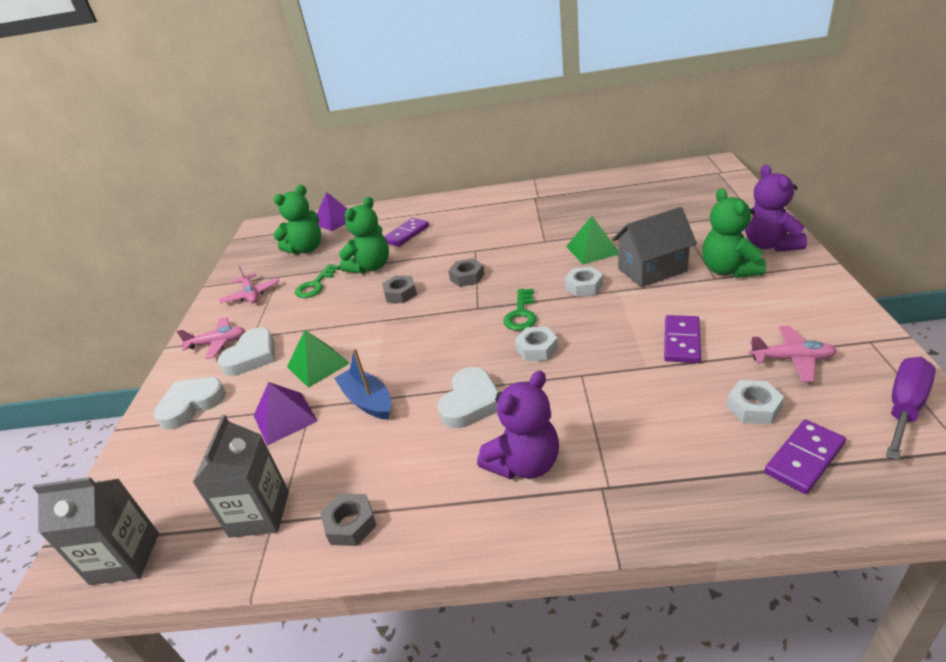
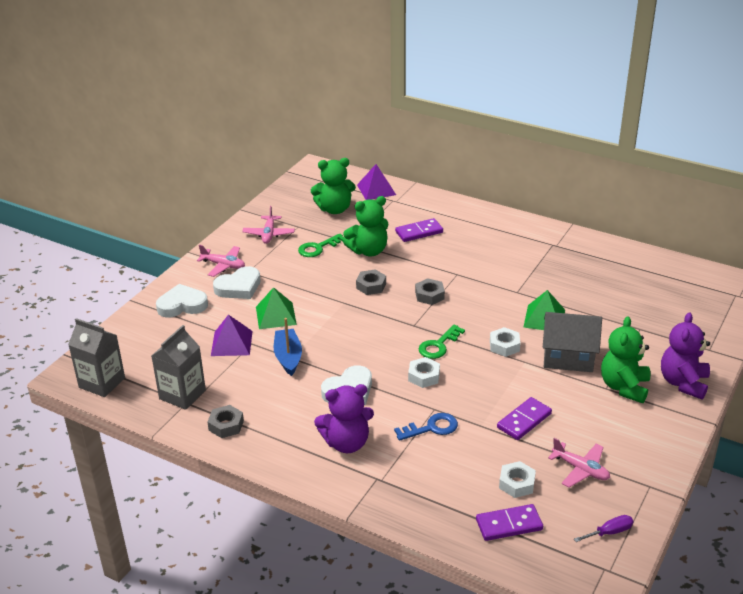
camera: 25 degrees right, 0 degrees up
(600, 396) = (431, 428): none -> blue key
(905, 407) = (609, 532): purple screwdriver -> purple screwdriver, size x0.59

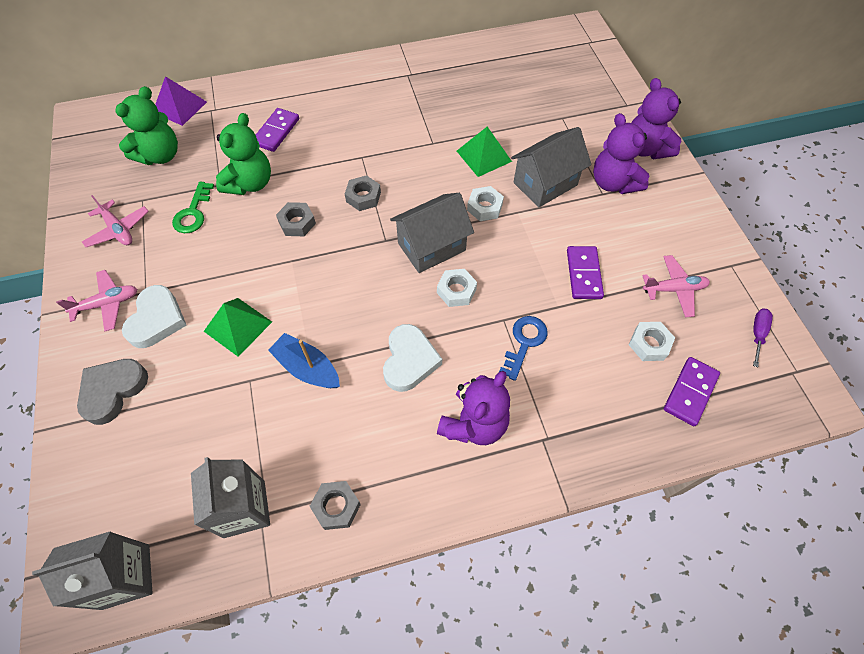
camera: 45 degrees left, 25 degrees up
(182, 305) = (113, 390): white heart -> grey heart
(231, 343) = (227, 397): purple pyramid -> none
(439, 345) = (431, 247): green key -> grey house
(624, 387) = (613, 183): green teddy bear -> purple teddy bear

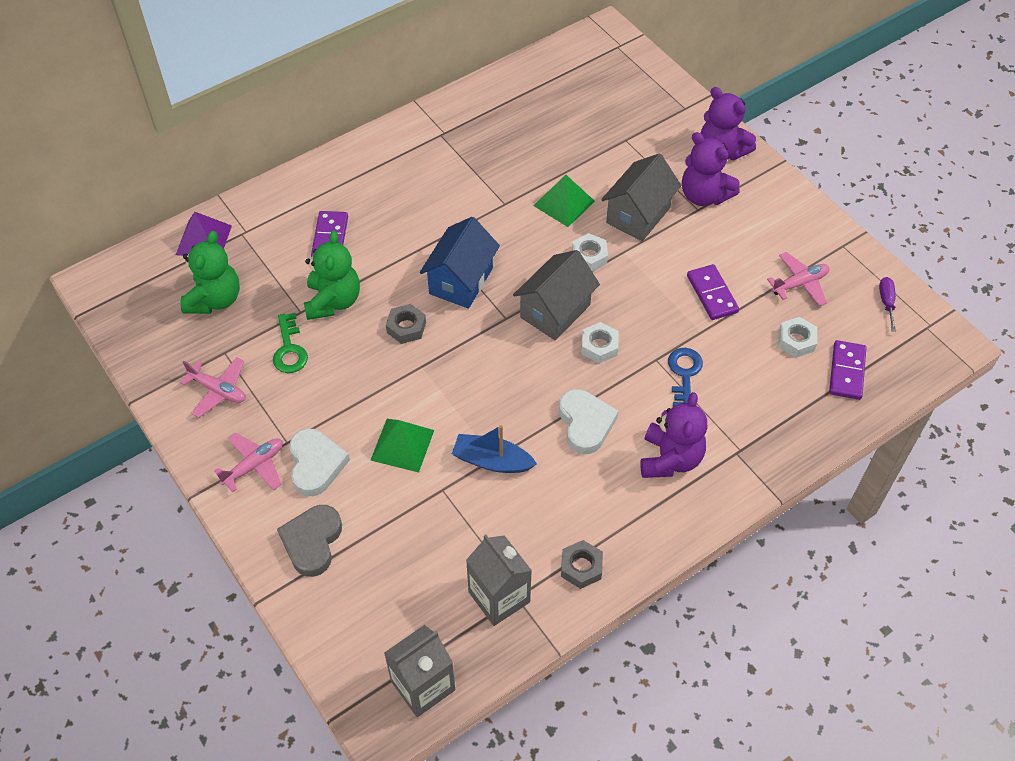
camera: 20 degrees left, 5 degrees down
(363, 197) = (461, 281): grey nut -> blue house

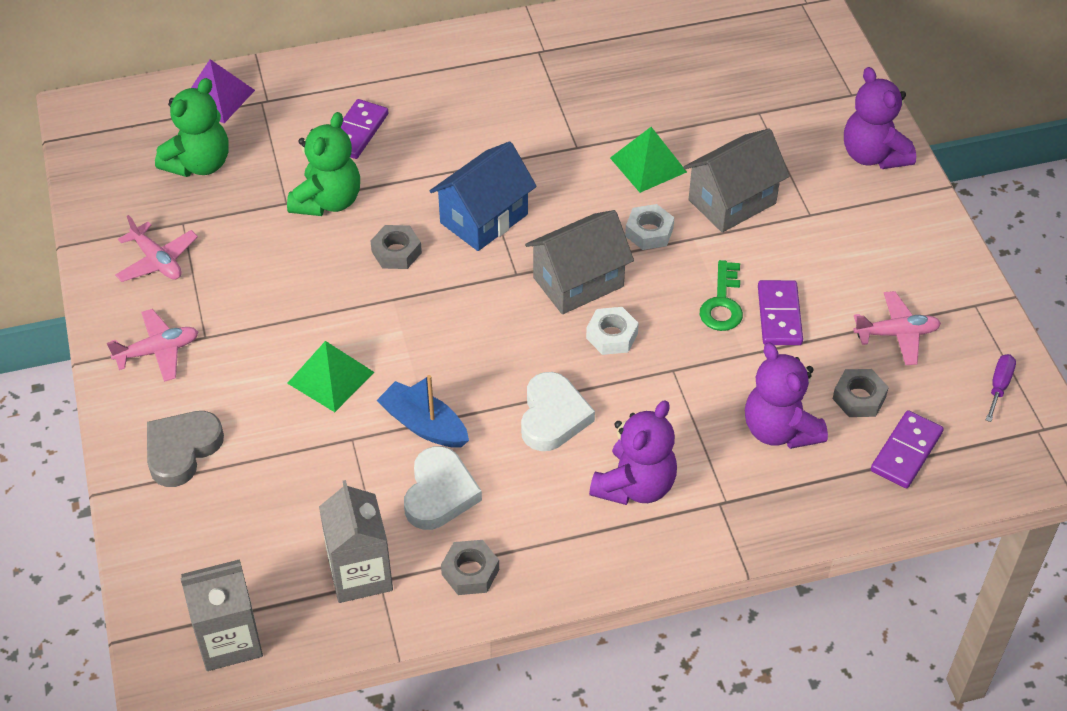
camera: 20 degrees right, 5 degrees down
(289, 349) = (255, 239): green key -> green key (722, 303)
(316, 464) = (225, 370): white heart -> white heart (439, 493)
(684, 374) = (699, 396): blue key -> none
(704, 195) = (825, 200): purple teddy bear -> purple teddy bear (779, 430)
(796, 341) = (859, 398): white nut -> grey nut

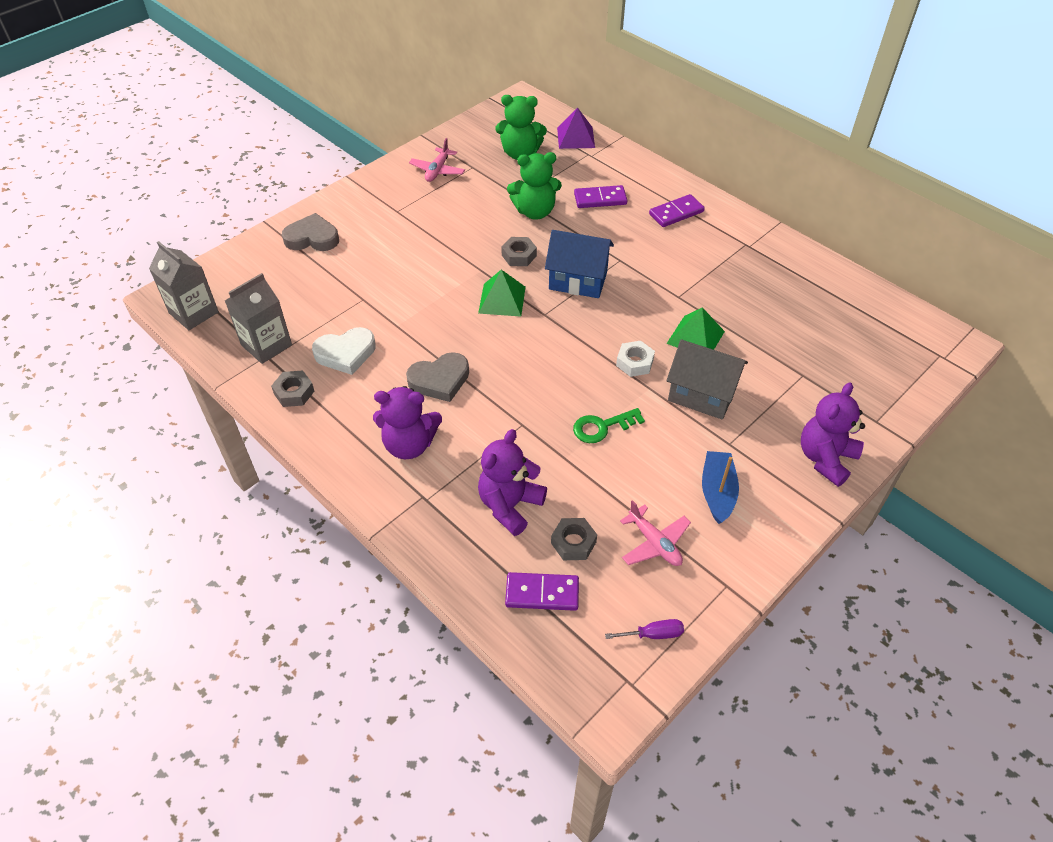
camera: 60 degrees right, 0 degrees up
(158, 351) = (374, 199): pink plane -> none
(330, 377) = (402, 271): green pyramid -> green pyramid (502, 299)
(424, 425) = (393, 324): blue boat -> blue boat (717, 492)
(553, 416) = (440, 380): white heart -> grey heart
(578, 282) = (561, 346): grey house -> none
(612, 336) = (528, 381): white nut -> none
(779, 315) = (616, 464): purple domino -> purple domino (676, 213)

